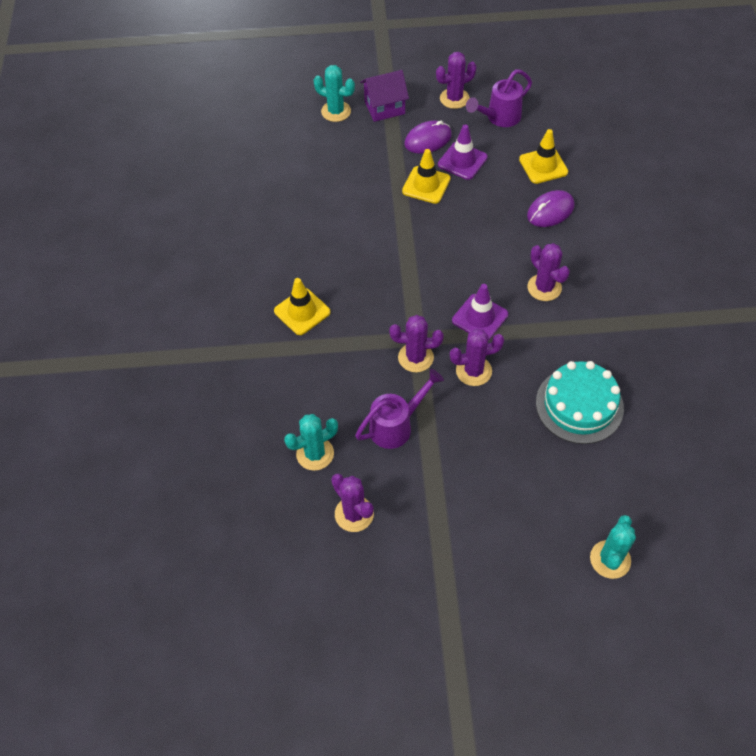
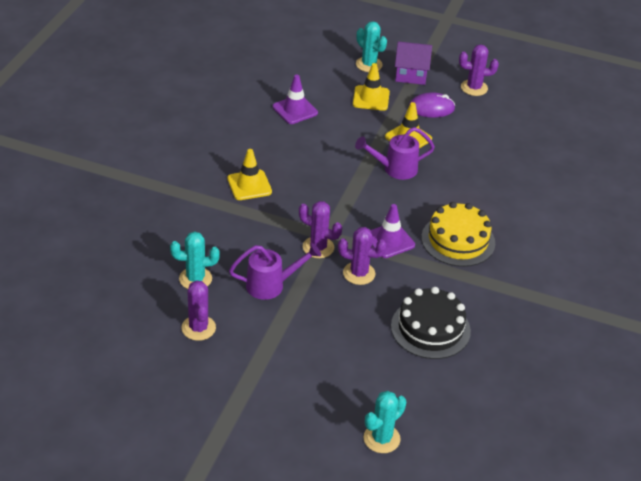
camera: 20 degrees right, 15 degrees down
(462, 161) = (450, 132): purple traffic cone -> purple traffic cone (295, 110)
(499, 118) = (503, 113): purple watering can -> purple watering can (395, 169)
(543, 166) = (517, 158): yellow traffic cone -> yellow traffic cone (371, 98)
(544, 287) = (458, 240): purple cactus -> yellow cake
(550, 211) = (501, 191): purple mouse -> none
(579, 405) = (430, 328): turquoise cake -> black cake

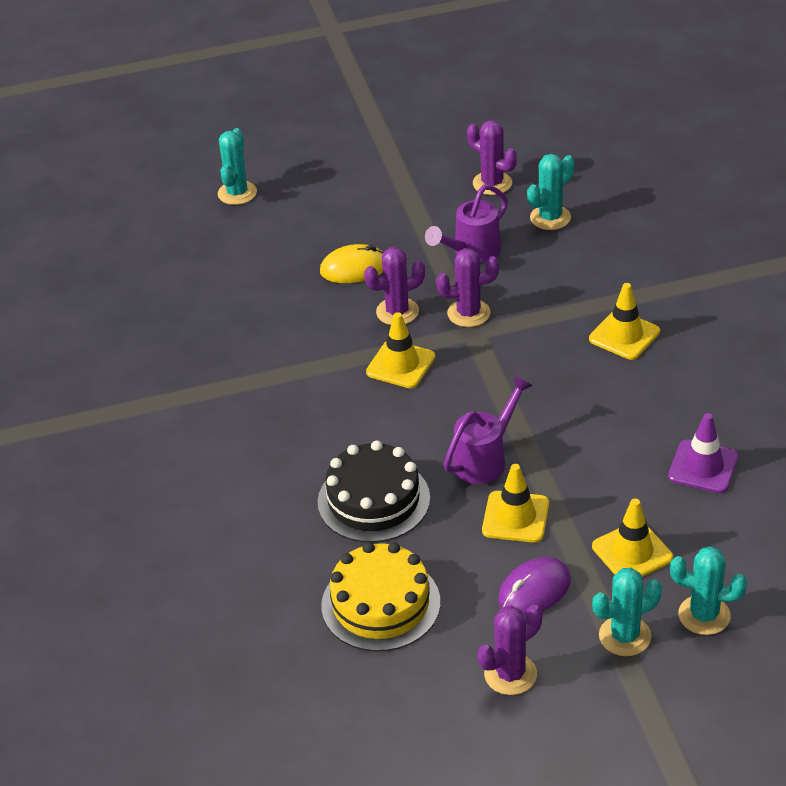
camera: 150 degrees right, 0 degrees up
(356, 320) = (354, 268): none -> yellow mouse
(389, 240) = (400, 365): purple traffic cone -> yellow traffic cone
(411, 75) = (624, 636): purple house -> turquoise cactus
(430, 328) = (272, 301): black cake -> black cake (373, 500)
(458, 240) = (323, 410): yellow cake -> yellow cake (381, 604)

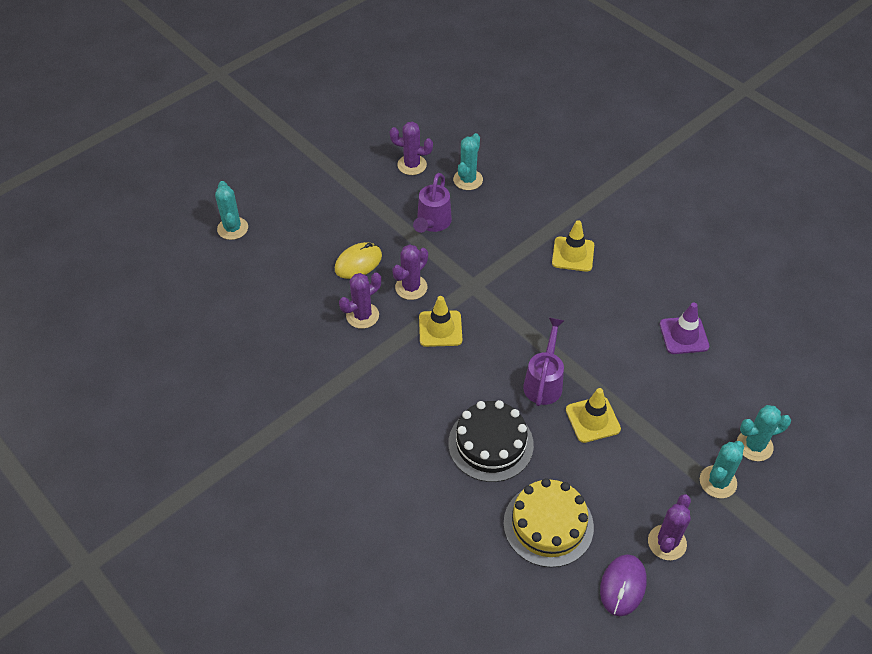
camera: 30 degrees left, 10 degrees up
(468, 313) = (460, 272): purple cactus -> purple cactus (362, 315)
(534, 590) = (640, 471): purple mouse -> purple mouse (623, 586)
(632, 552) = (682, 416): yellow traffic cone -> none

